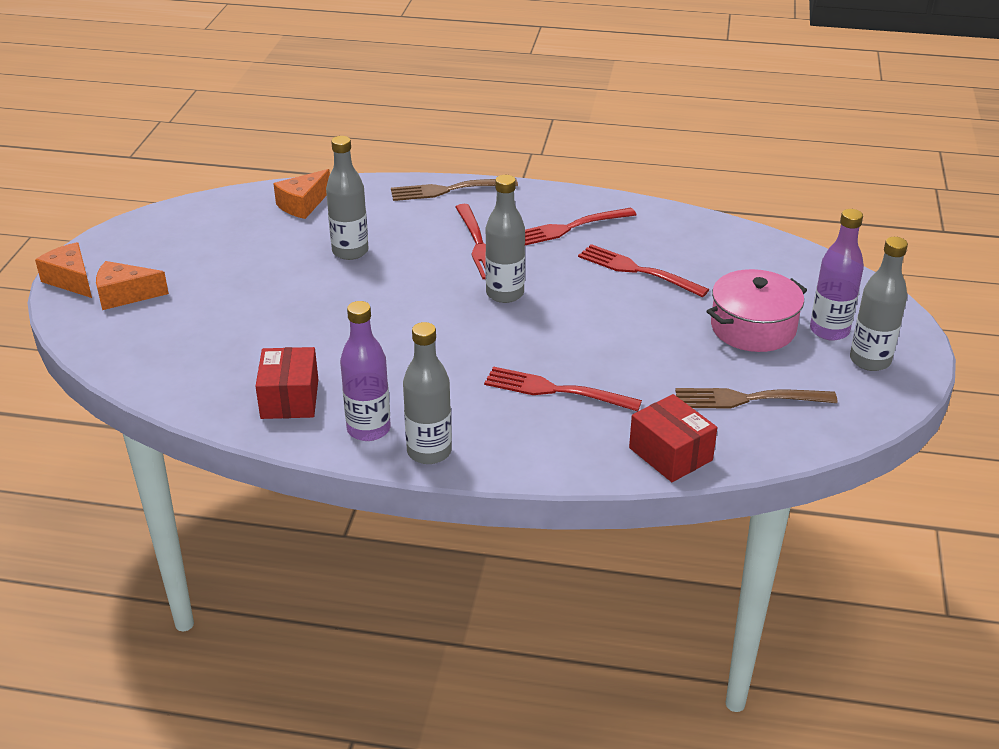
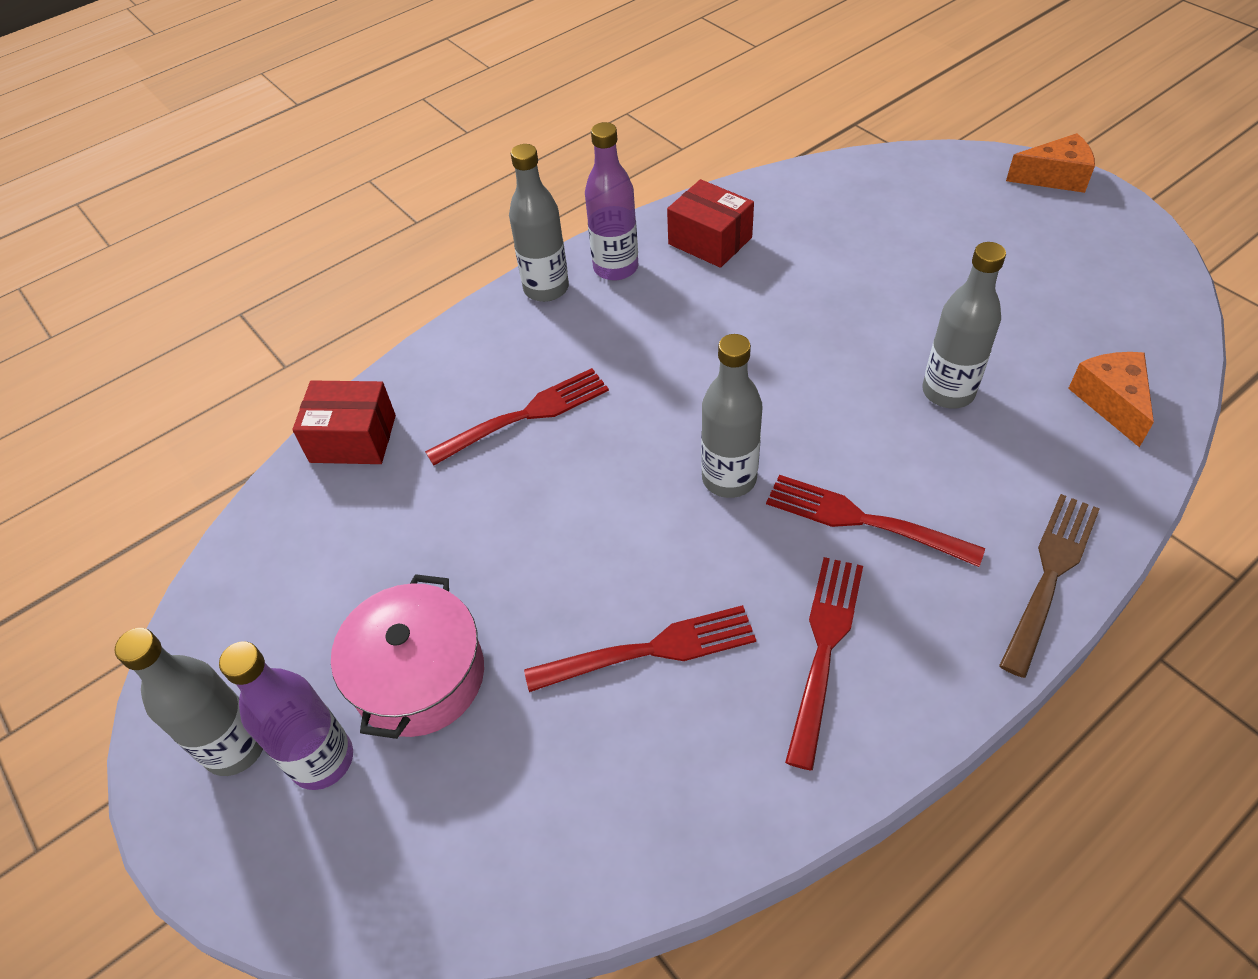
camera: 135 degrees right, 15 degrees up
(125, 295) = (992, 201): orange cheese -> none
(749, 399) = (334, 561): brown fork -> none

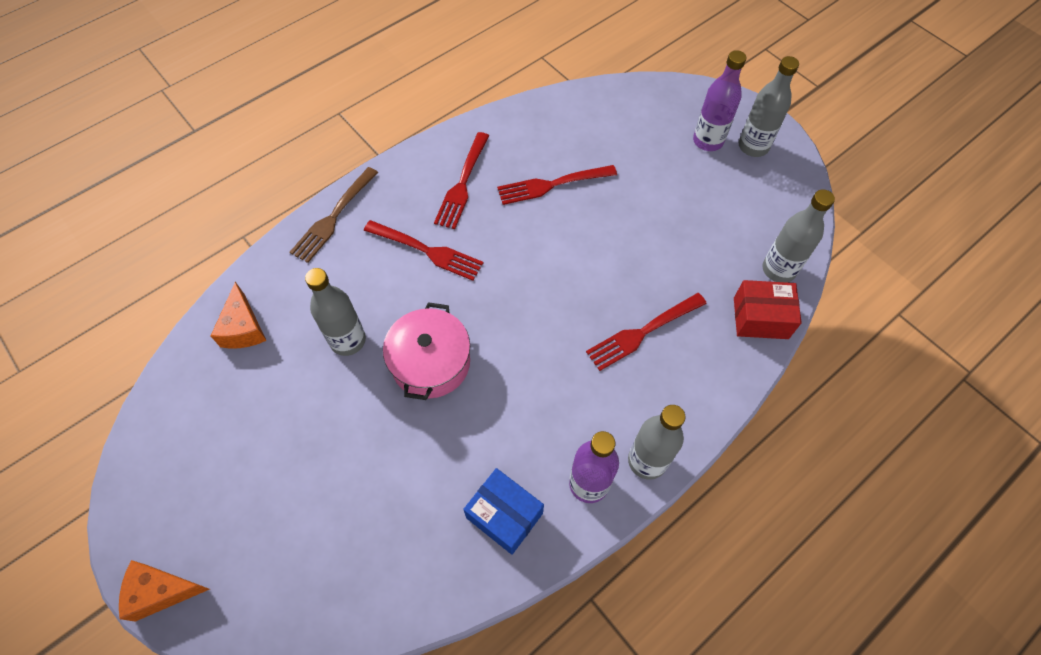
camera: 175 degrees right, 10 degrees up
(419, 676) = (671, 175): pink pot -> pink pot (431, 362)
(710, 241) = (504, 515): red box -> blue box
(729, 478) = (504, 280): grey bottle -> grey bottle (778, 270)

